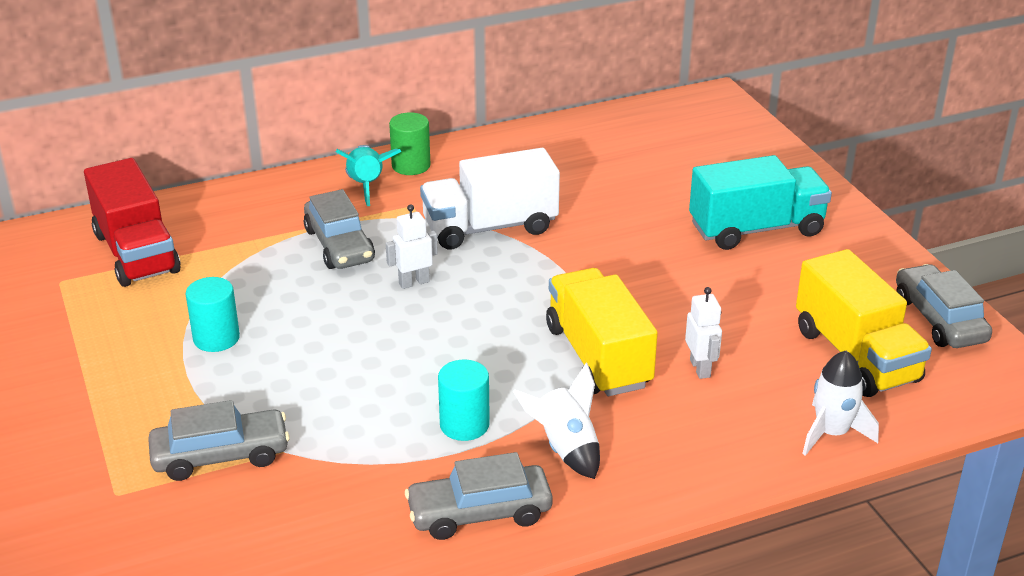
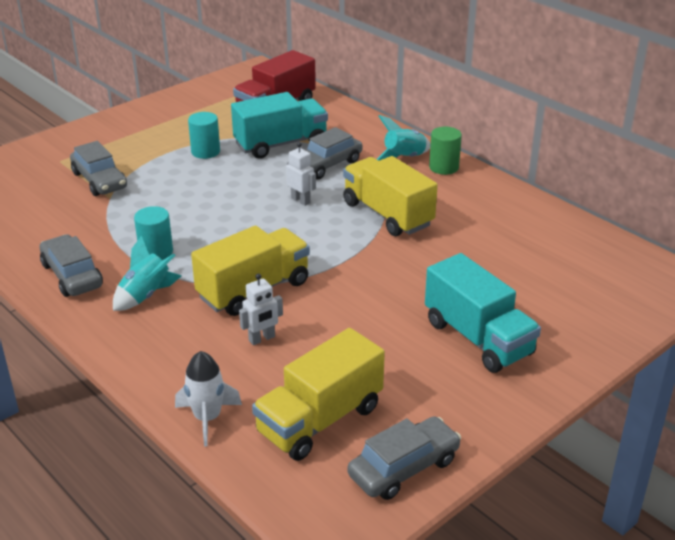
camera: 70 degrees right, 0 degrees up
(251, 269) = (281, 144): none -> turquoise truck
(490, 227) = (387, 214): white truck -> yellow truck
(565, 448) = (146, 295): white rocket -> turquoise rocket

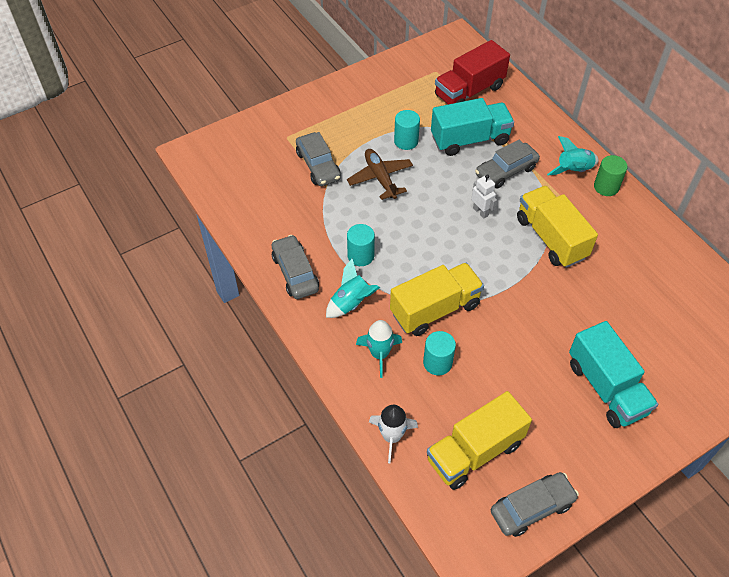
camera: 10 degrees right, 20 degrees up
(176, 184) = (380, 178): none -> brown plane
(186, 339) = (379, 354): none -> turquoise rocket
(262, 339) = (437, 363): white robot -> turquoise cylinder

